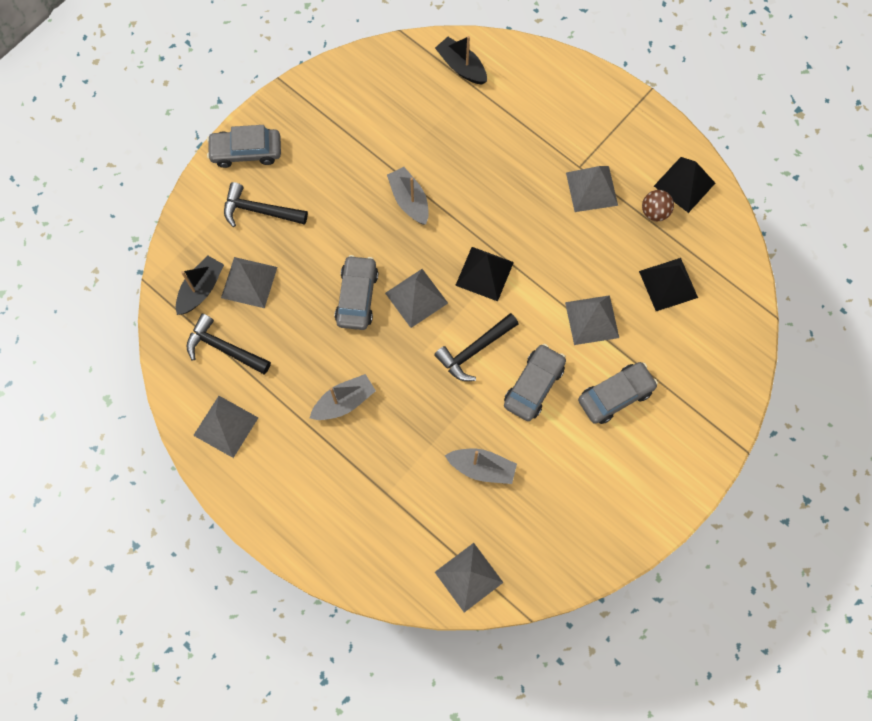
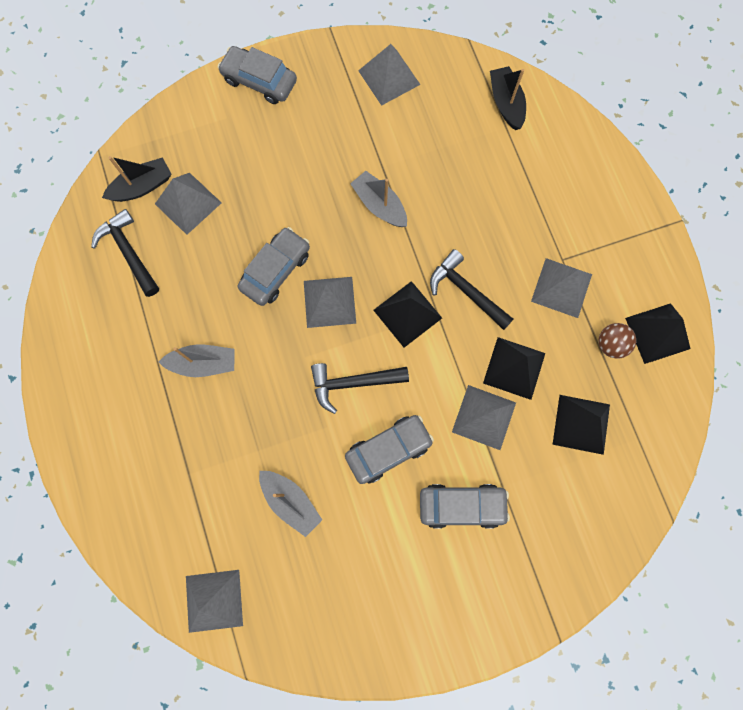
camera: 30 degrees right, 5 degrees up
(226, 426) = (86, 325): grey pyramid -> grey pyramid (389, 77)
(259, 210) = (237, 142): black hammer -> black hammer (466, 291)
(409, 200) = (379, 205): grey boat -> grey boat turned 45 degrees counterclockwise
(592, 269) = (514, 368): none -> black pyramid

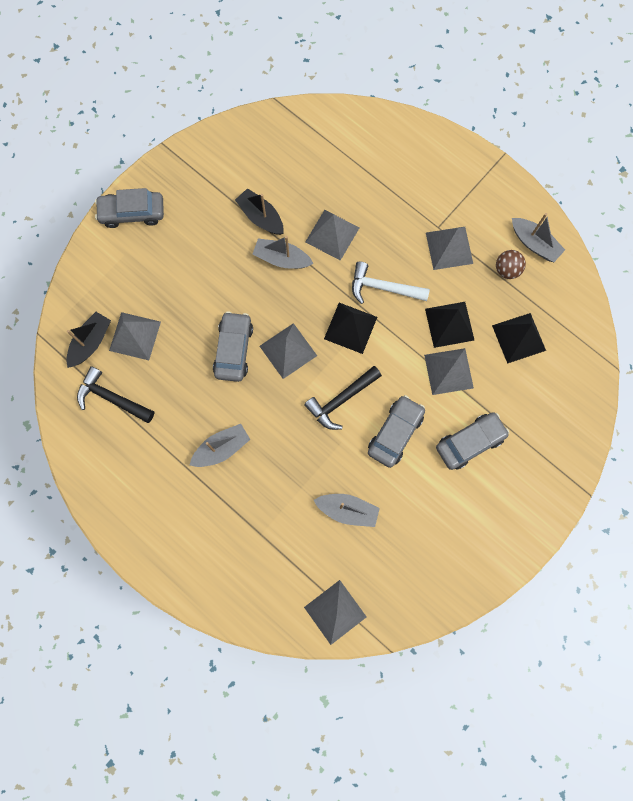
camera: 30 degrees left, 0 degrees up
(389, 77) = (231, 158): grey pyramid -> grey pyramid (332, 235)
(466, 291) = (383, 288): black hammer -> white hammer
(506, 103) = (330, 132): black boat -> black boat (261, 217)
(657, 333) = (534, 243): black pyramid -> grey boat

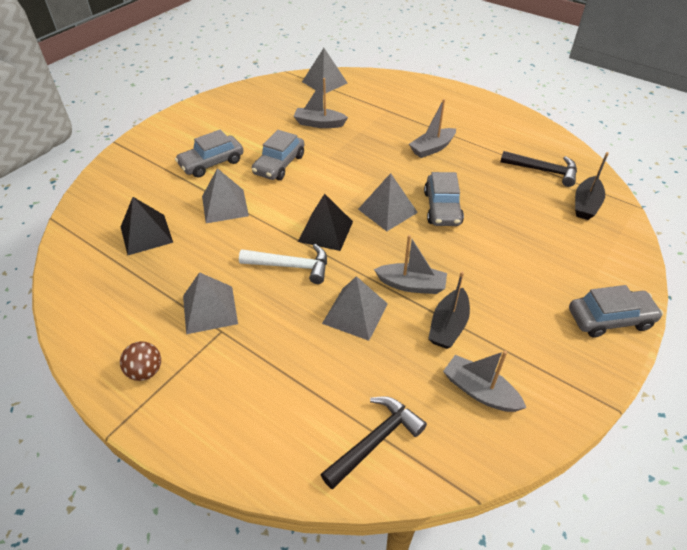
camera: 175 degrees right, 30 degrees down
(135, 336) = (545, 212): grey pyramid -> none
(261, 217) = (448, 326): black boat -> black boat turned 75 degrees clockwise
(341, 400) = (330, 181): black hammer -> black hammer (375, 440)
(449, 324) = (219, 240): black pyramid -> none
(507, 270) = (143, 292): brown ball -> brown ball (145, 371)
(534, 243) = (101, 321): grey boat -> grey boat (479, 391)

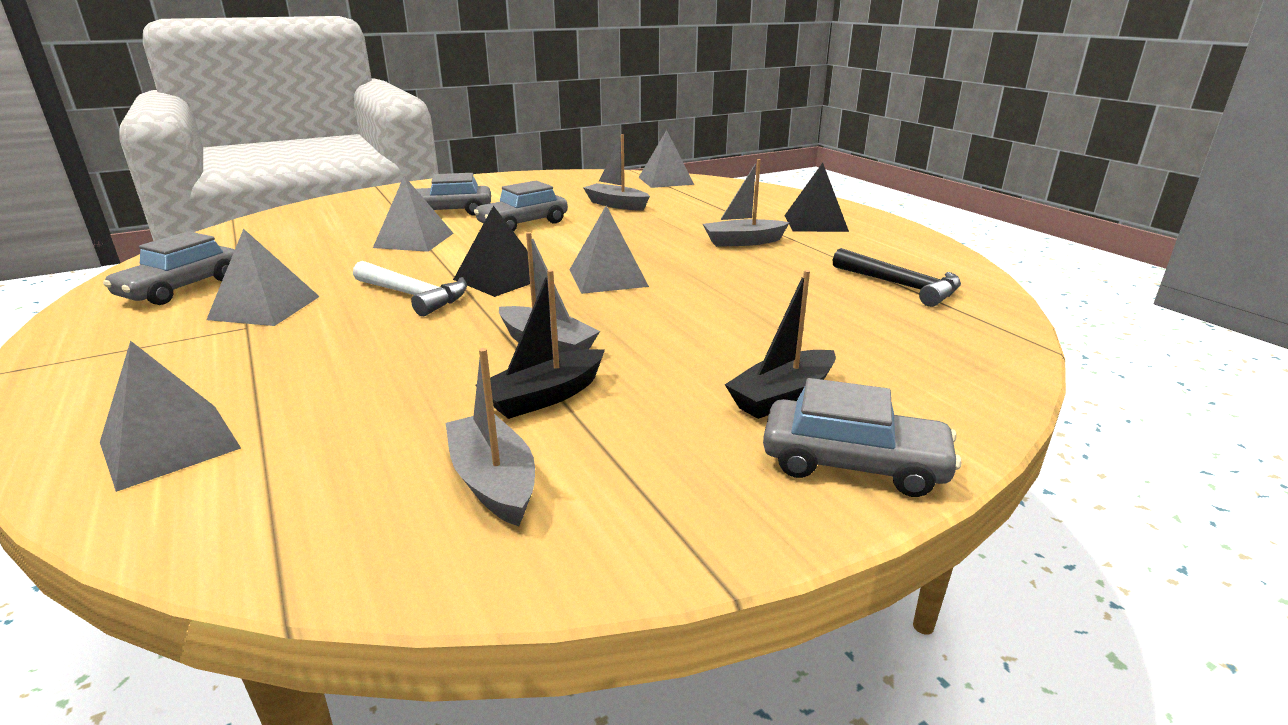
camera: 25 degrees right, 20 degrees down
(145, 371) = (113, 337): brown ball -> none
(146, 234) = (299, 244): black pyramid -> black pyramid (815, 223)
(355, 313) = (429, 351): grey pyramid -> grey pyramid (170, 445)
(375, 440) = (252, 485): black hammer -> none
(442, 208) = (690, 289): grey car -> grey car (181, 288)
(586, 205) = (944, 329): black boat -> black boat (782, 397)

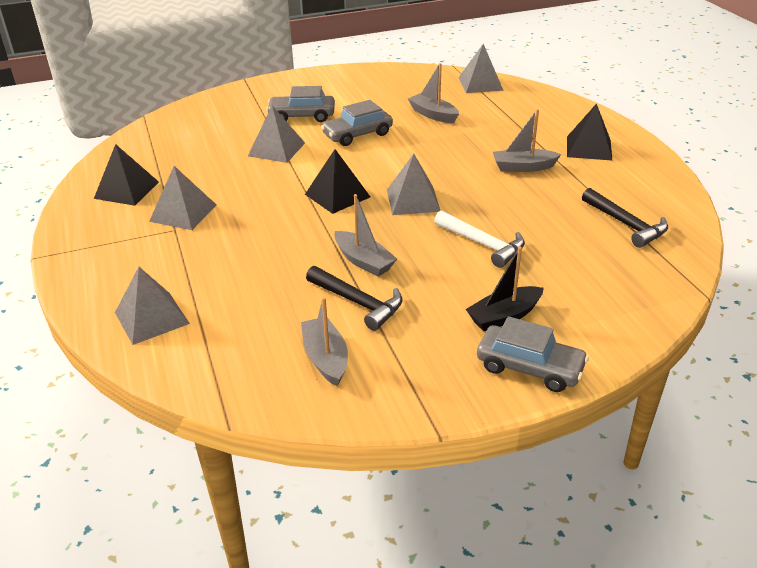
camera: 10 degrees right, 10 degrees up
(181, 288) = (126, 190): grey car -> black pyramid
(414, 296) = (278, 209): white hammer -> white hammer (483, 244)
(544, 396) = (358, 303): black boat -> black hammer

